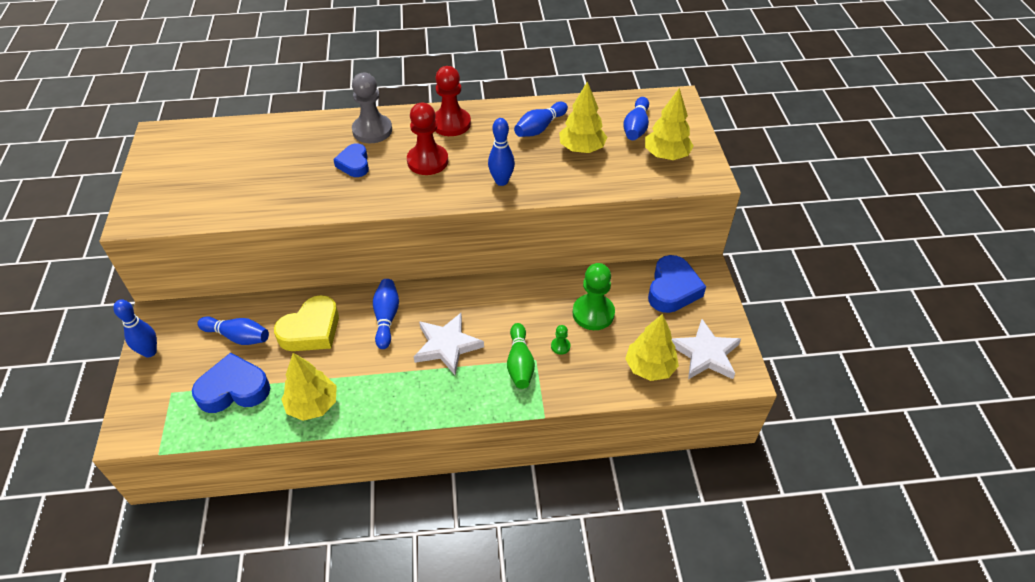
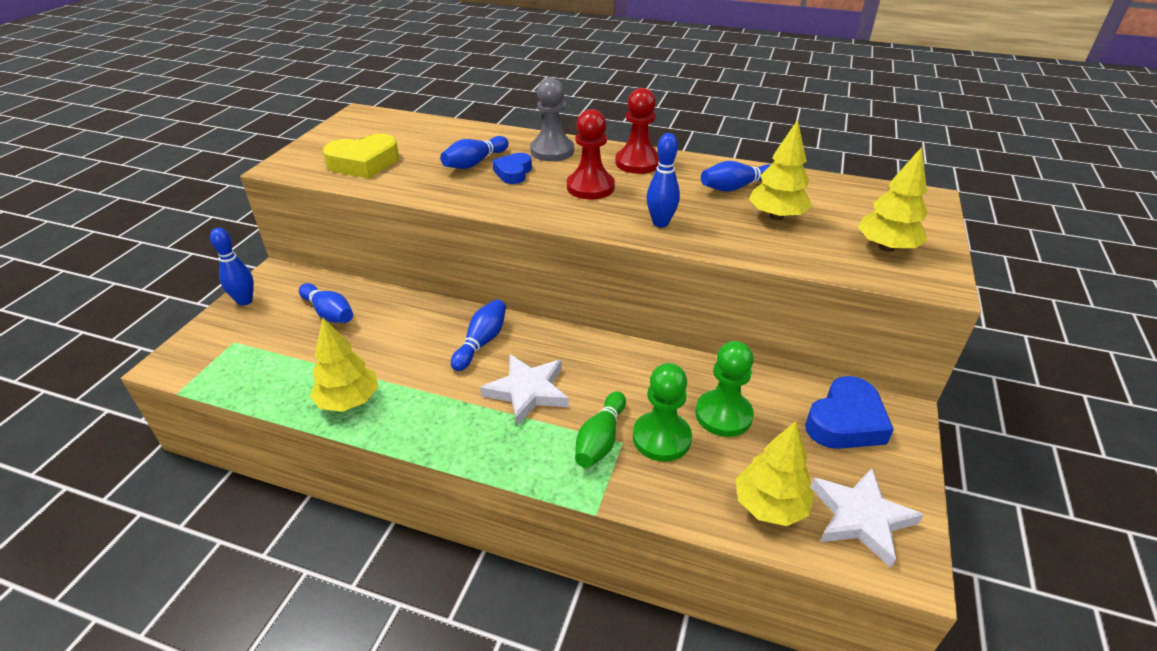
camera: 25 degrees right, 10 degrees down
(234, 389) = (288, 359): blue heart -> none
(311, 330) = (400, 329): yellow heart -> yellow heart (364, 163)
(560, 346) = (661, 438): green pawn -> green pawn, size x2.24
(636, 127) = (858, 212): blue bowling pin -> blue bowling pin (475, 163)

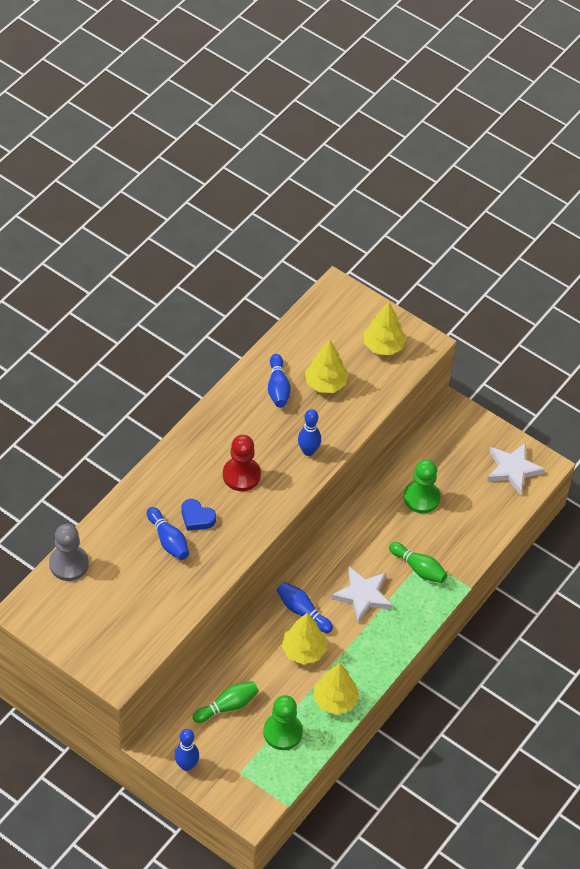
camera: 75 degrees left, 15 degrees up
(329, 313) = (227, 706): blue bowling pin -> green bowling pin
(364, 163) = (135, 618): yellow heart -> none
(552, 151) = (169, 482): grey pawn -> grey pawn (69, 564)
(637, 163) = (215, 432): red pawn -> none
(661, 438) = (428, 537): green pawn -> green pawn (282, 732)
(770, 506) = (492, 506): yellow tree -> yellow tree (303, 651)
(845, 421) = (448, 439): blue heart -> none

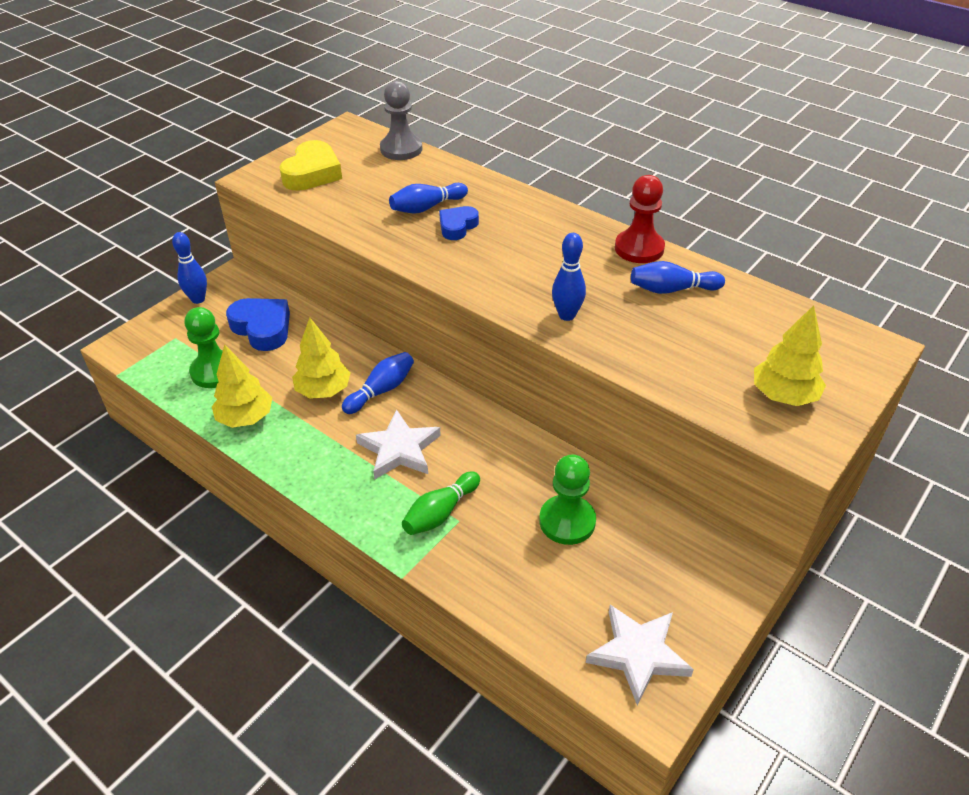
camera: 95 degrees right, 10 degrees down
(109, 631) = (312, 173): none -> yellow heart
(227, 706) = (262, 328): green bowling pin -> blue heart
(241, 475) = (522, 259): red pawn -> red pawn (639, 248)
(325, 383) = (691, 333): yellow tree -> none

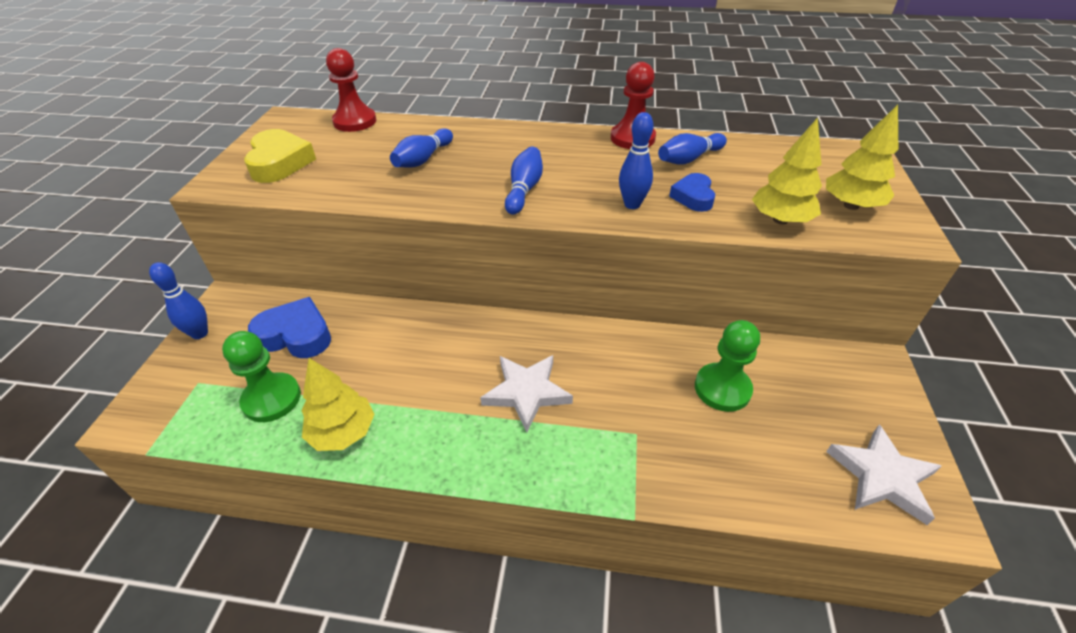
camera: 30 degrees left, 0 degrees up
(323, 391) = (407, 369): yellow tree -> yellow tree (780, 220)
(381, 390) = (465, 345): blue bowling pin -> blue bowling pin (524, 190)
(401, 149) = (355, 121): grey pawn -> red pawn
(440, 513) = (614, 434): green bowling pin -> none
(457, 226) = (466, 166): blue heart -> blue heart (693, 197)

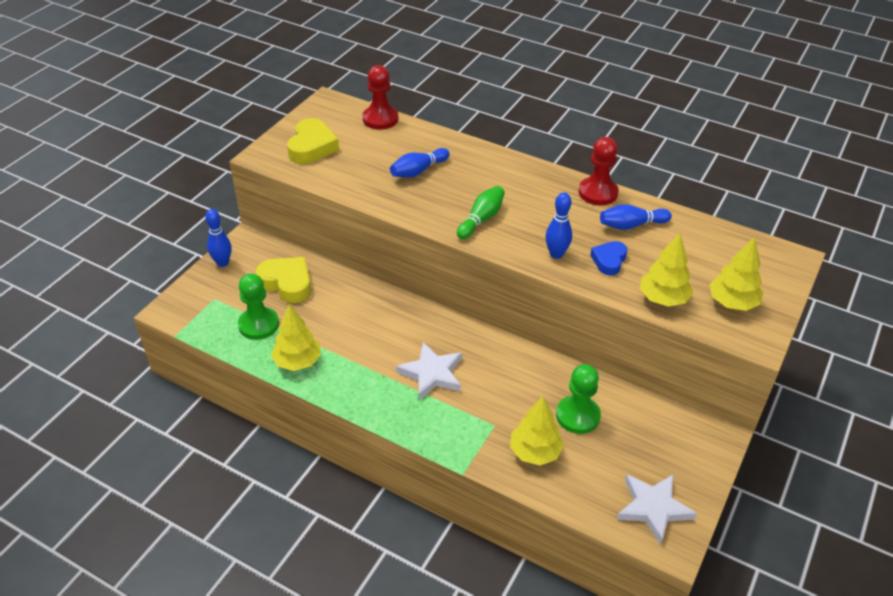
camera: 20 degrees right, 0 degrees up
(296, 335) = (287, 283): blue heart -> yellow heart
(524, 190) = (481, 219): blue bowling pin -> green bowling pin
(704, 452) = (535, 452): none -> yellow tree

